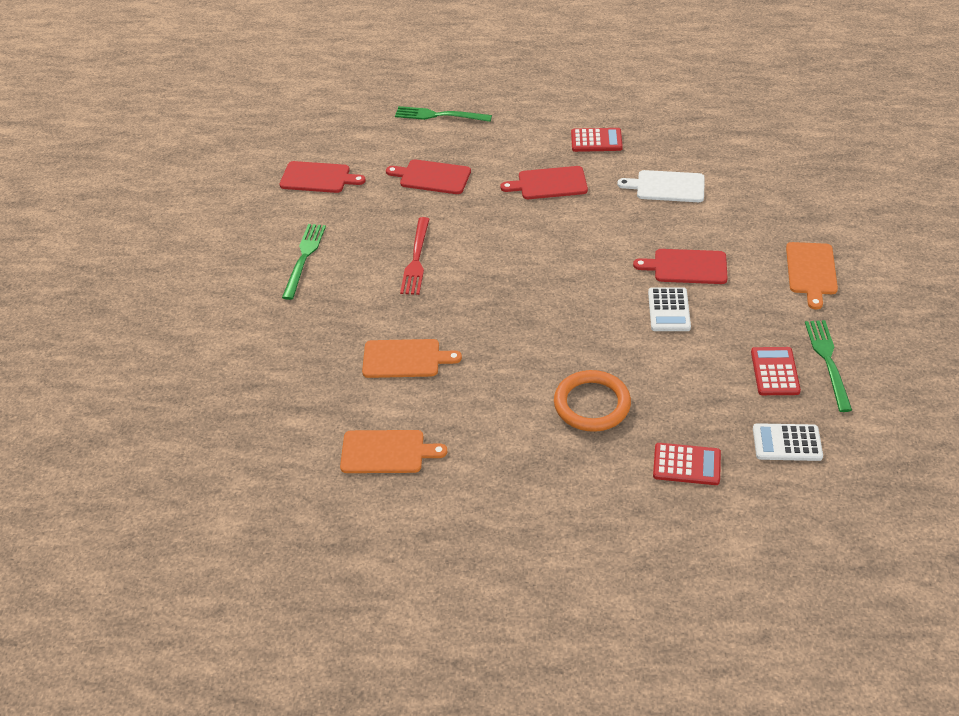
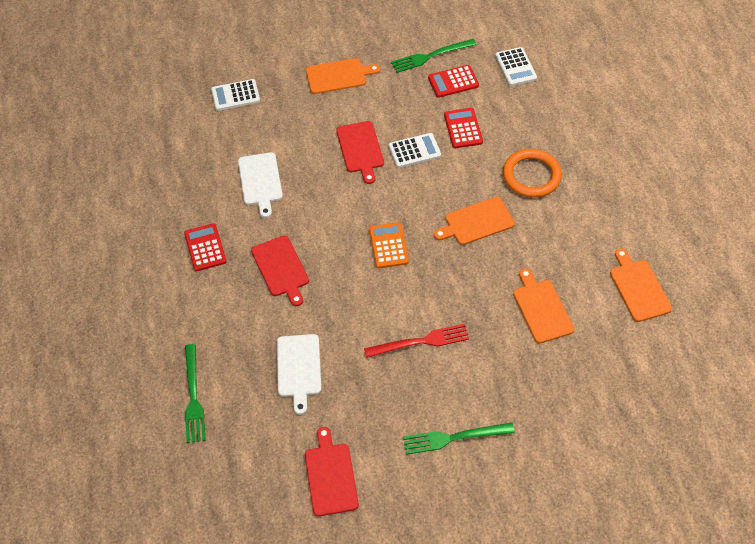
camera: 110 degrees left, 10 degrees up
(432, 177) = (299, 368): red cutting board -> white cutting board
(542, 261) = (388, 246): none -> orange calculator
(543, 337) = (477, 222): none -> orange cutting board
(686, 464) = (560, 113): red calculator -> red calculator (463, 128)
(800, 187) = (235, 95): none -> white calculator

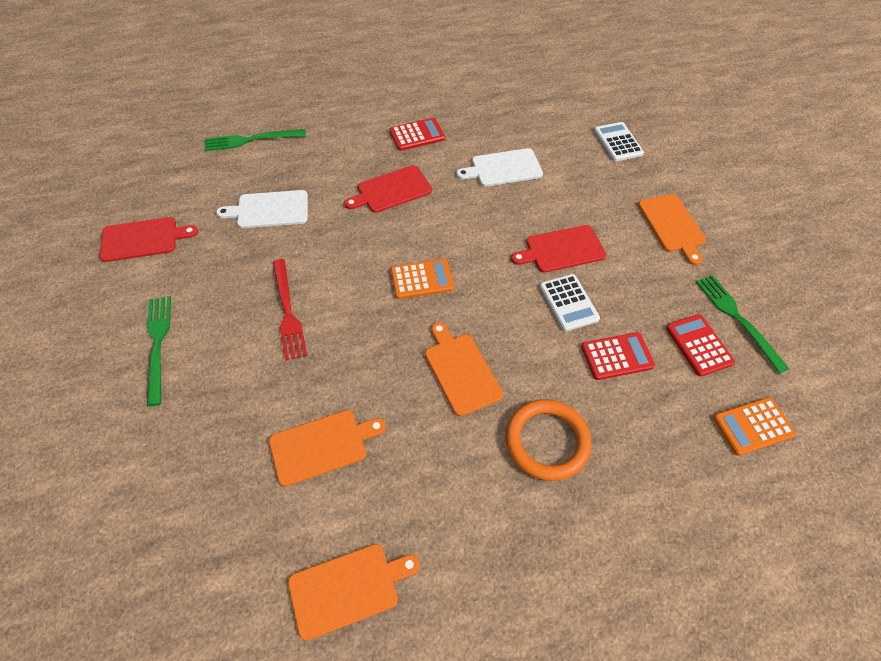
camera: 85 degrees right, 0 degrees up
(515, 67) = (753, 426): white calculator -> orange calculator

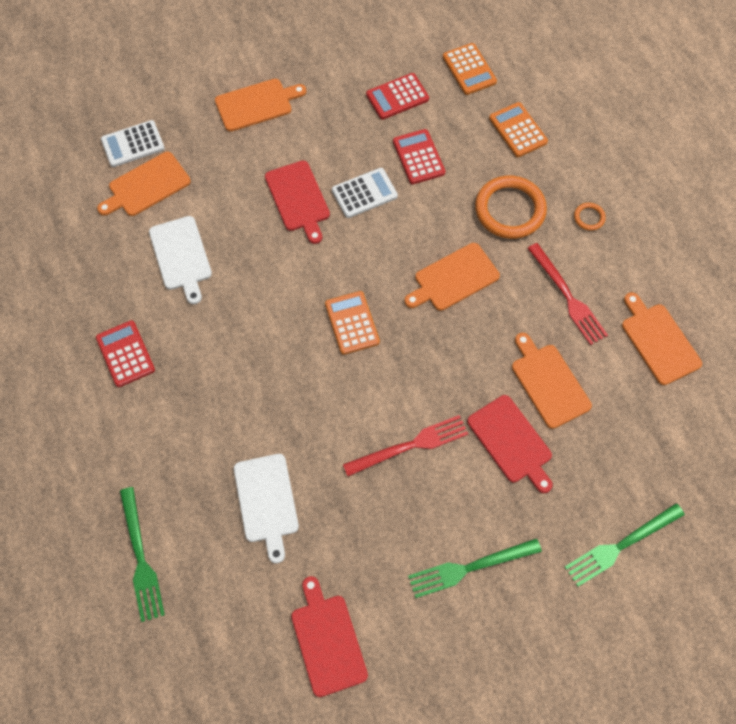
camera: 95 degrees left, 10 degrees up
(391, 190) = (224, 370): red cutting board -> red cutting board (511, 441)
(425, 486) = (567, 296): none -> red fork
(534, 535) = (589, 217): none -> orange ring
(575, 150) = (147, 186): none -> orange cutting board
(664, 469) = (518, 130): none -> orange calculator
(738, 319) = (365, 66): green fork -> green fork (621, 545)

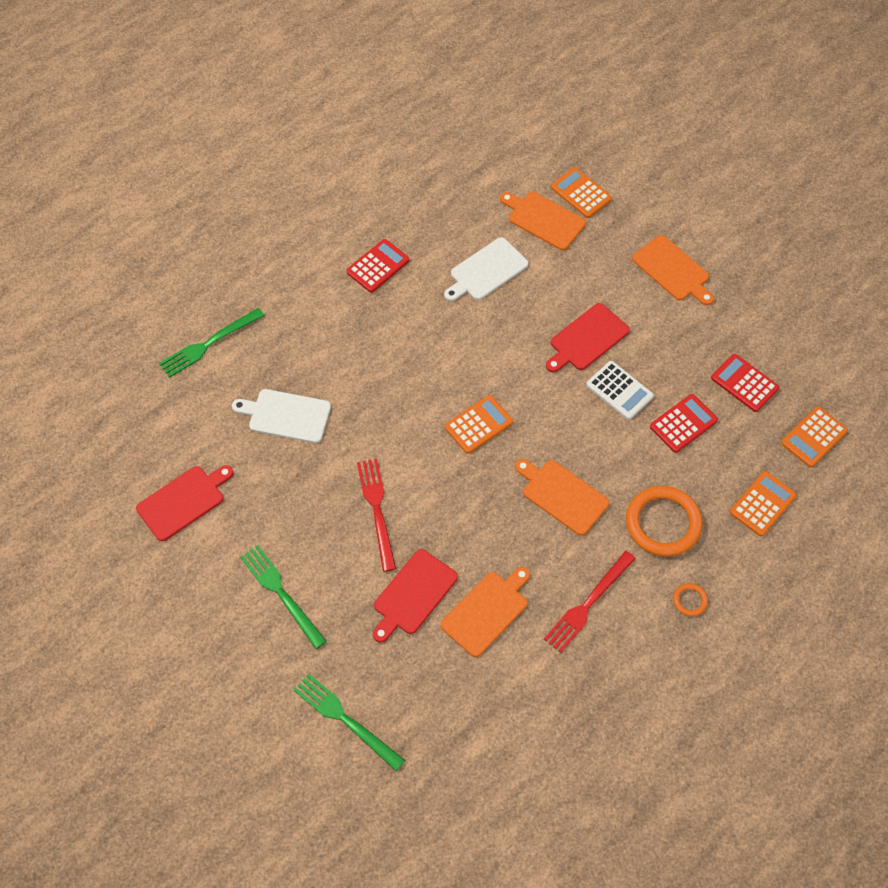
camera: 70 degrees right, 5 degrees down
(133, 144) = (581, 193): white calculator -> orange calculator
(267, 501) = (286, 416): white cutting board -> white cutting board turned 45 degrees clockwise
(410, 446) = (377, 510): red fork -> red fork turned 150 degrees counterclockwise
(658, 341) = (575, 704): orange cutting board -> none

